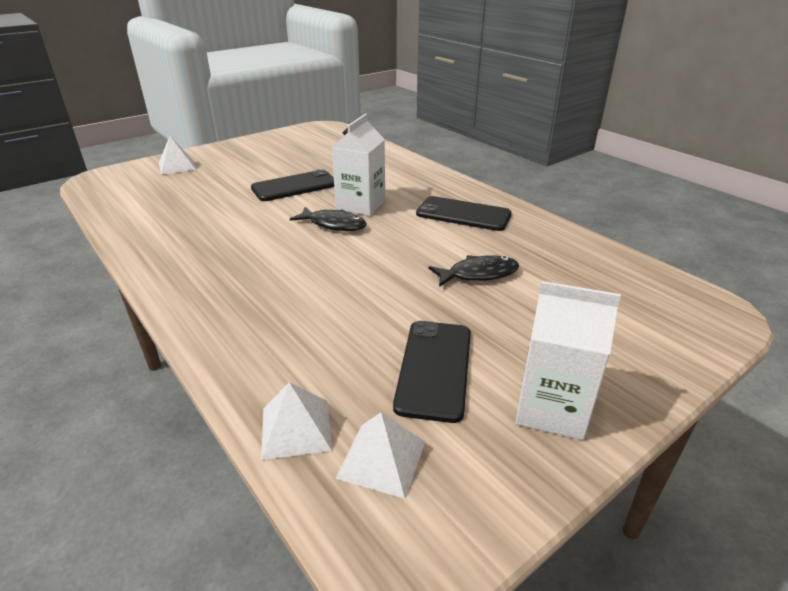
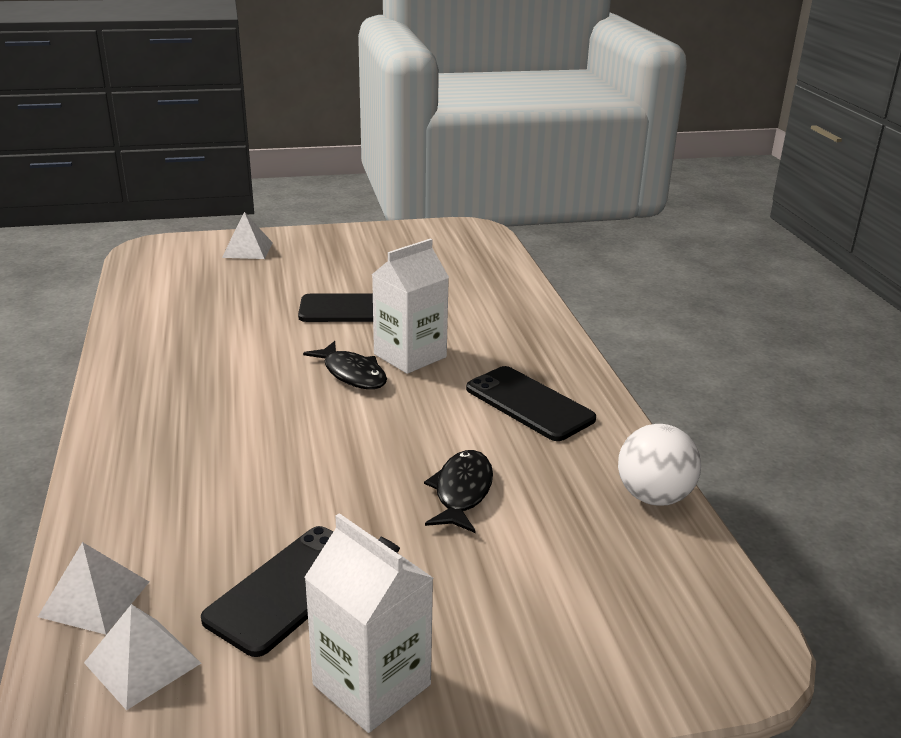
camera: 25 degrees right, 5 degrees down
(478, 274) = (462, 492): black fish -> black fish turned 90 degrees counterclockwise
(585, 245) = (653, 497): none -> white ball

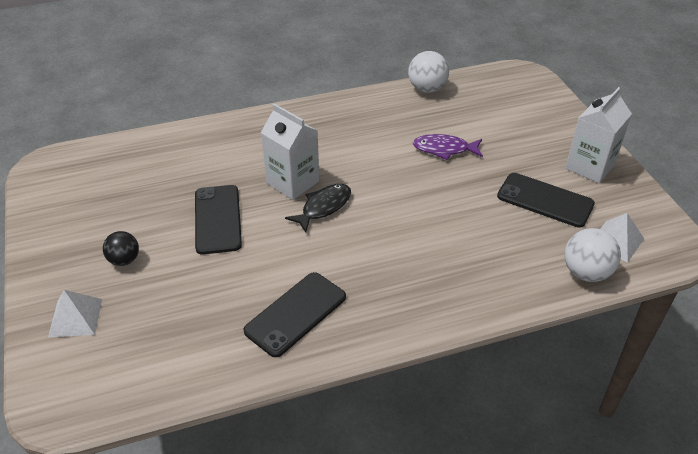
camera: 95 degrees left, 15 degrees up
(94, 598) = (586, 272): white pyramid -> white ball
(312, 266) = (124, 260): none -> black ball
(462, 492) = (444, 149): black fish -> purple fish
(529, 404) = (347, 128): black phone -> black phone (296, 314)

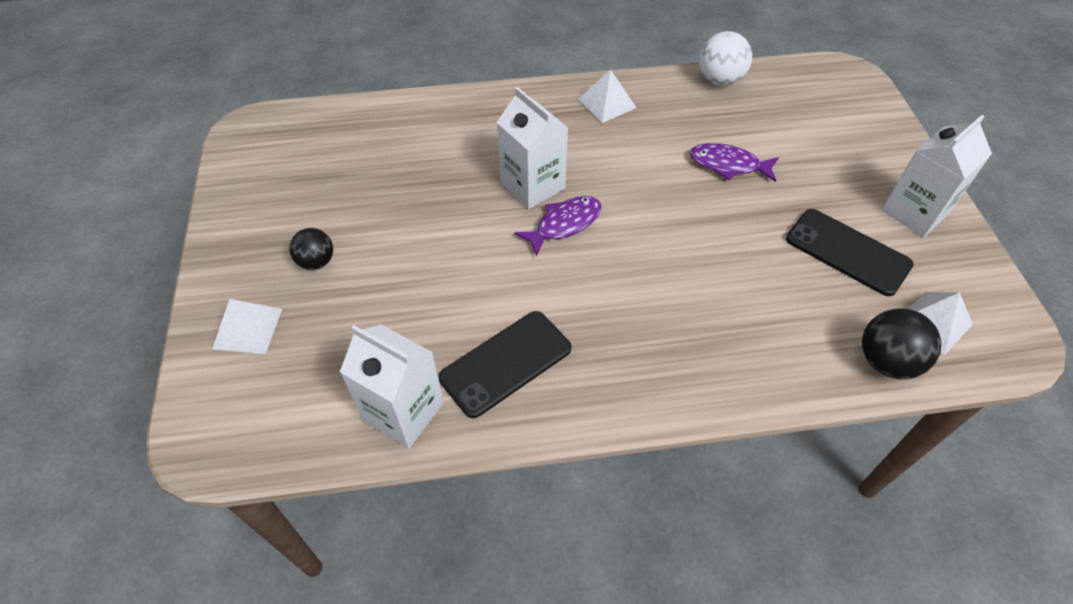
camera: 10 degrees right, 10 degrees up
(217, 219) = (434, 223): black phone -> none
(219, 360) = (403, 411): none -> white carton
(323, 207) = (564, 224): black fish -> purple fish
(341, 115) = (607, 103): none -> white pyramid
(586, 272) = (886, 361): white ball -> black ball

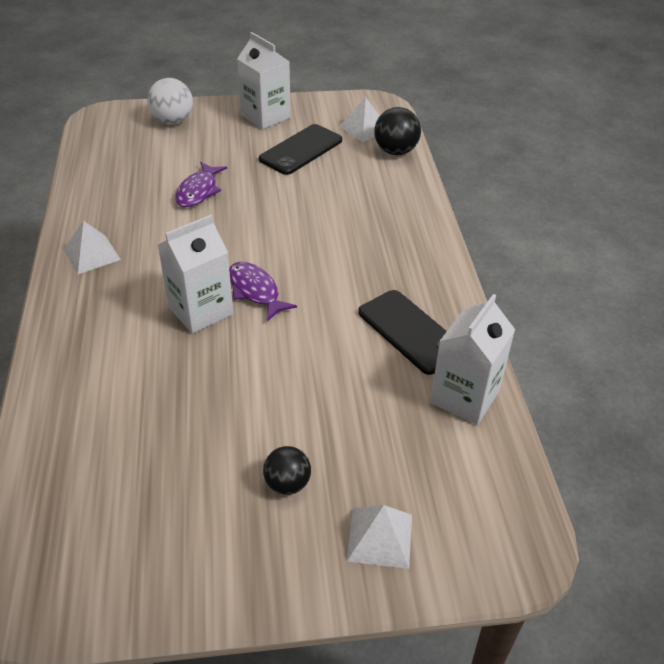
camera: 90 degrees left, 10 degrees down
(719, 80) = (83, 182): white ball -> white ball (173, 121)

